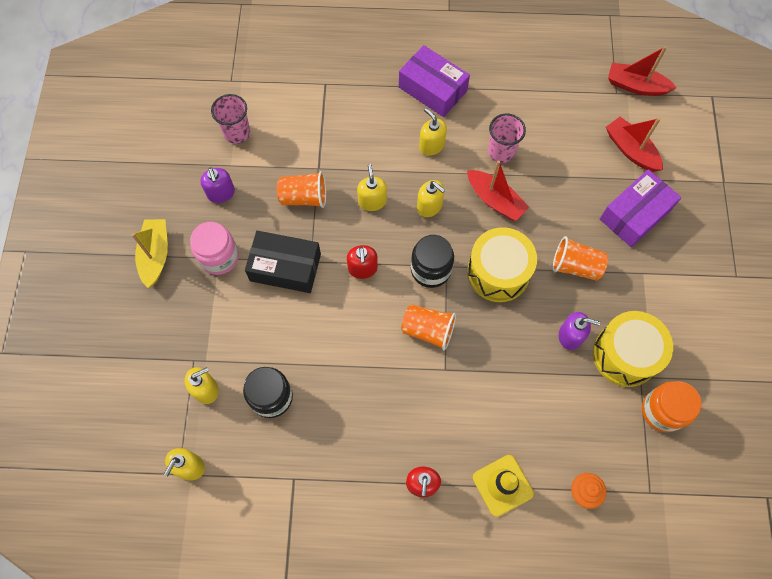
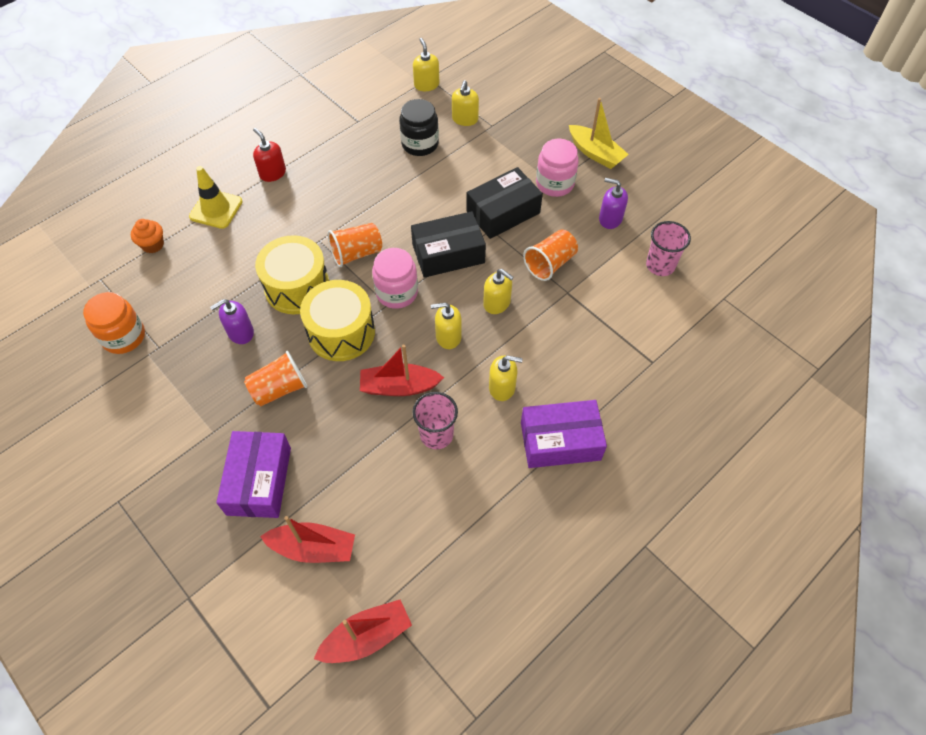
camera: 135 degrees right, 10 degrees down
(362, 268) = (448, 254): red soap dispenser -> black box
(430, 270) = (397, 292): black jar -> pink jar
(625, 355) = (183, 353): yellow drum -> yellow drum (297, 287)

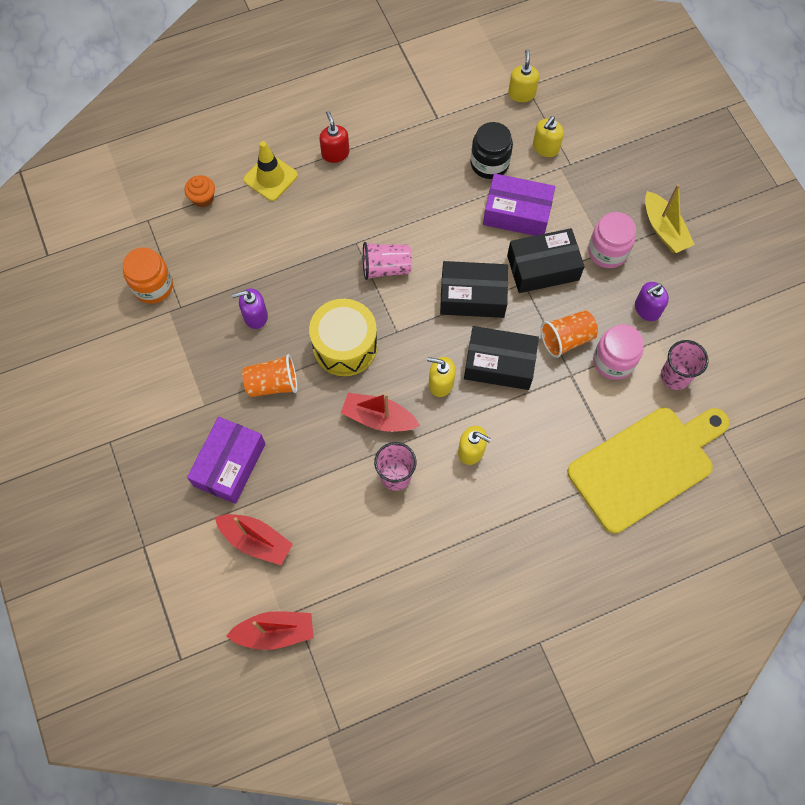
camera: 20 degrees right, 10 degrees up
(297, 287) = (320, 286): yellow drum -> none
(356, 253) = (386, 268): orange cup -> pink cup
(397, 292) = (409, 322): pink jar -> pink jar (613, 361)
(497, 303) = (499, 364): yellow soap dispenser -> black box
(560, 441) = (504, 520): purple box -> purple box (517, 213)
(610, 219) = (647, 309): purple soap dispenser -> purple soap dispenser turned 75 degrees counterclockwise
(670, 348) = (646, 465): none -> yellow cutting board

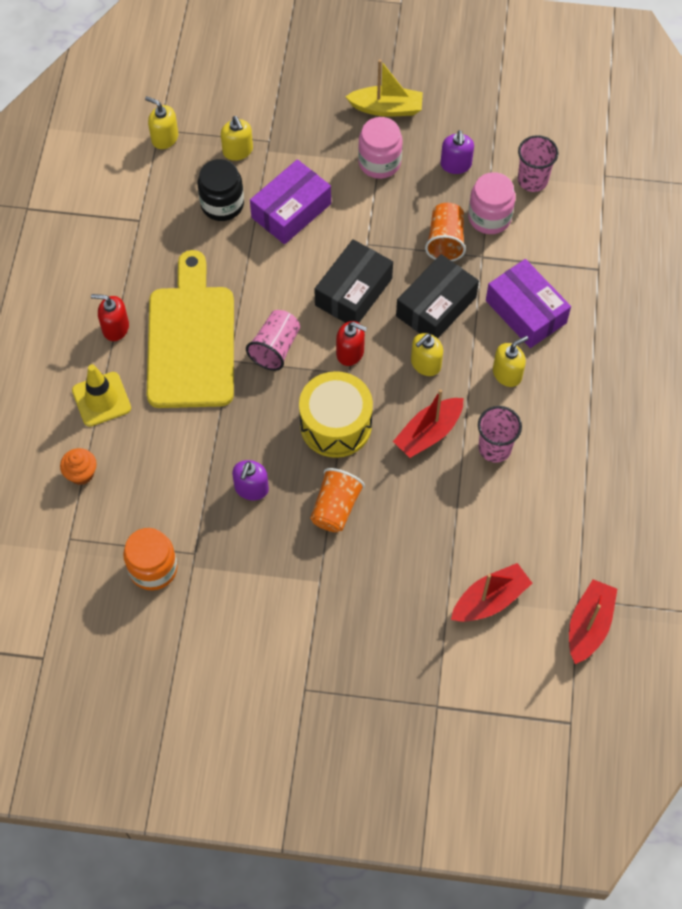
camera: 60 degrees left, 5 degrees down
(230, 464) = (398, 587): purple box -> purple box (526, 311)
(415, 323) = (350, 353): none -> red soap dispenser
(543, 267) = (362, 221): black box -> none
(646, 465) = (601, 247): yellow cutting board -> yellow cutting board (191, 340)

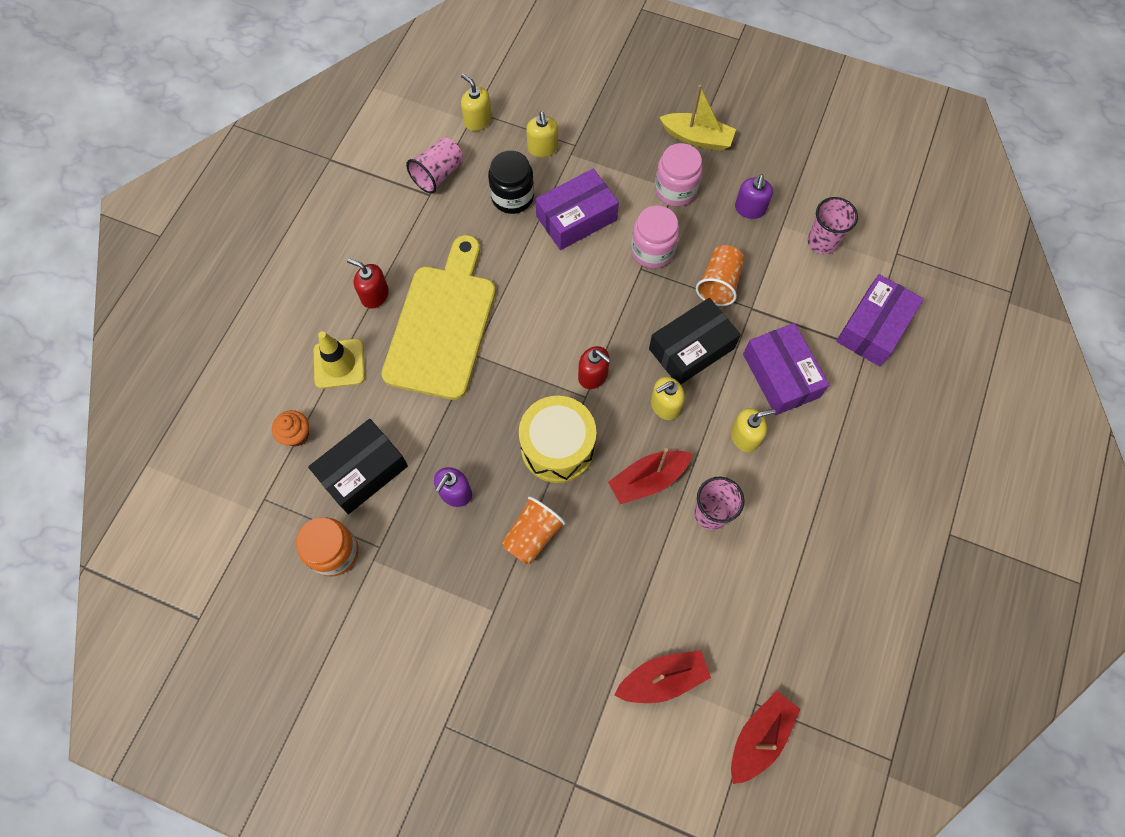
camera: 15 degrees right, 5 degrees up
(275, 348) = (521, 353): pink cup -> pink cup (438, 174)
(353, 292) = (614, 314): black box -> black box (363, 471)
(489, 217) = (769, 270): pink jar -> pink jar (652, 250)
(599, 248) = (873, 327): none -> purple box

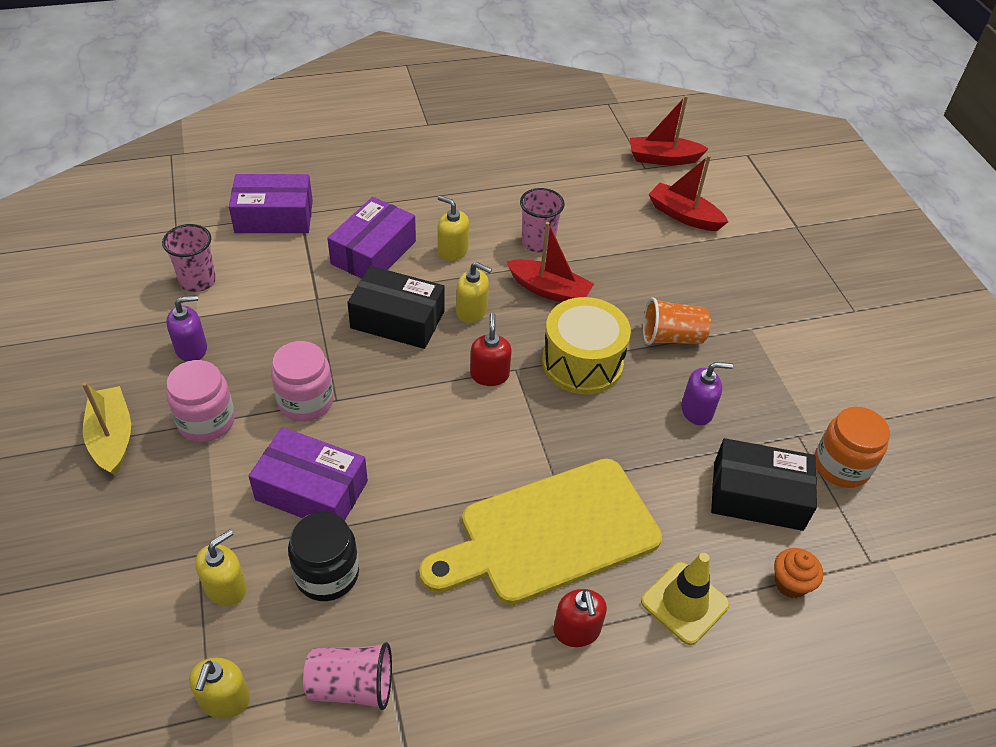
camera: 130 degrees left, 20 degrees down
(719, 283) = (307, 332): orange cup -> none

